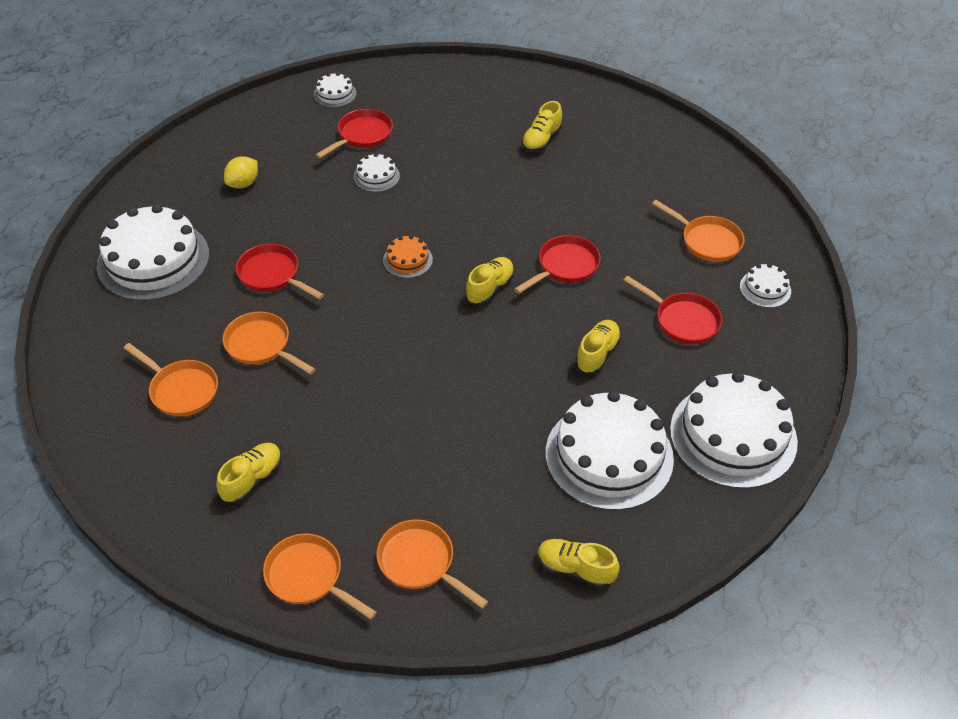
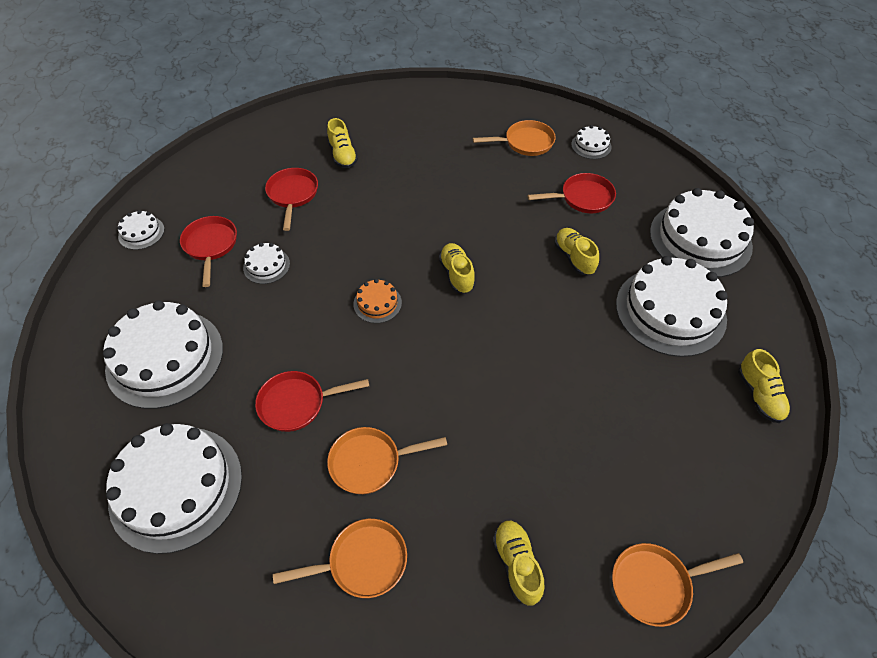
camera: 50 degrees left, 5 degrees up
(243, 184) = (165, 358): yellow lemon -> white cake
(420, 562) = (692, 490): orange pan -> none
(565, 266) = (477, 222): red pan -> red pan (293, 195)
(575, 569) = (759, 395): yellow shoe -> yellow shoe turned 75 degrees counterclockwise

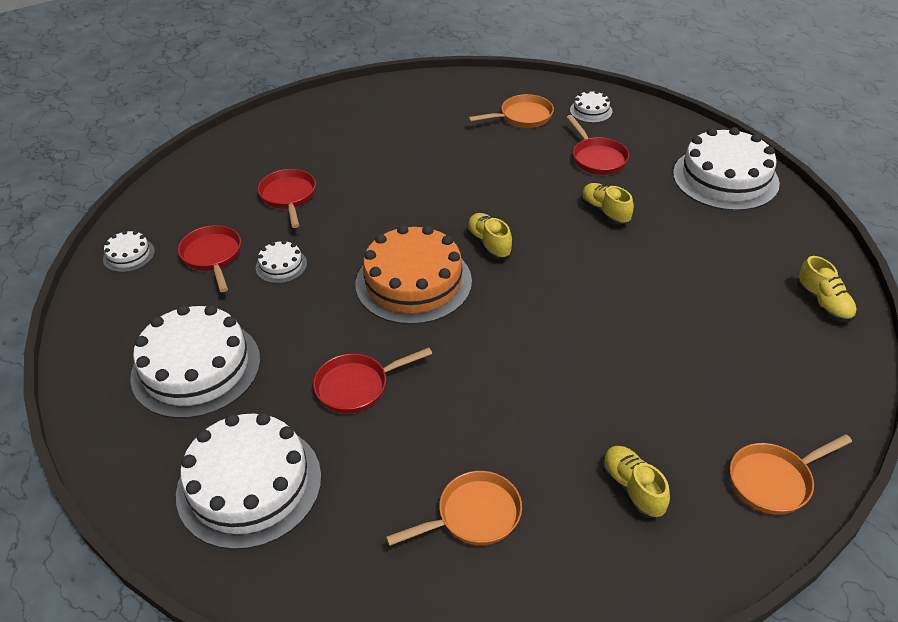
camera: 10 degrees left, 10 degrees down
(343, 155) = (332, 153): yellow shoe -> none
(370, 462) = (452, 426): orange pan -> none
(377, 303) = (413, 282): orange cake -> orange cake, size x2.22
(583, 198) = (597, 158): red pan -> red pan turned 90 degrees clockwise
(670, 311) = (715, 244): white cake -> none

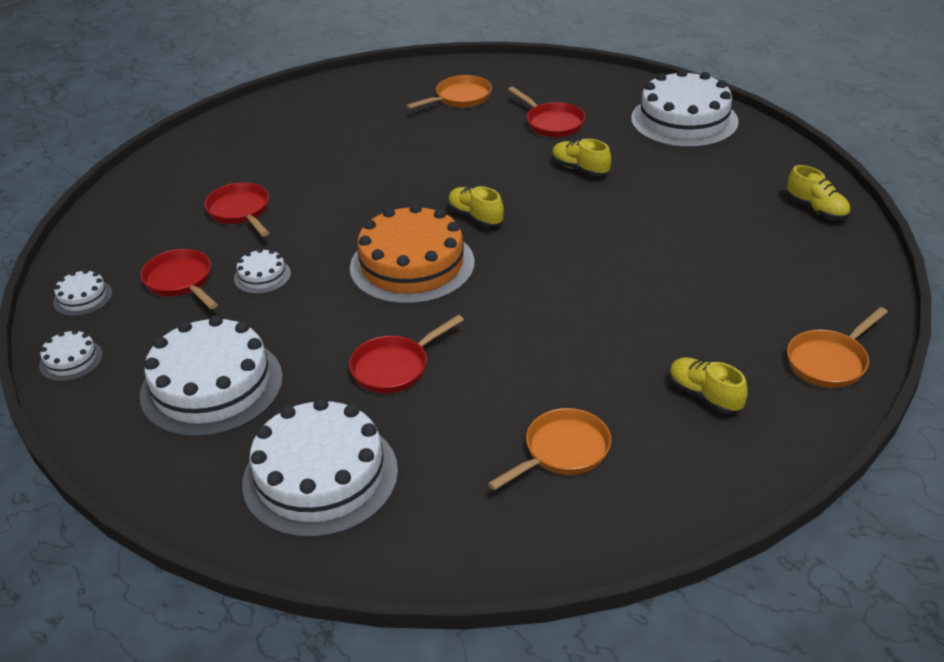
camera: 15 degrees left, 5 degrees down
(591, 111) = (527, 82): white cake -> white cake (71, 360)

